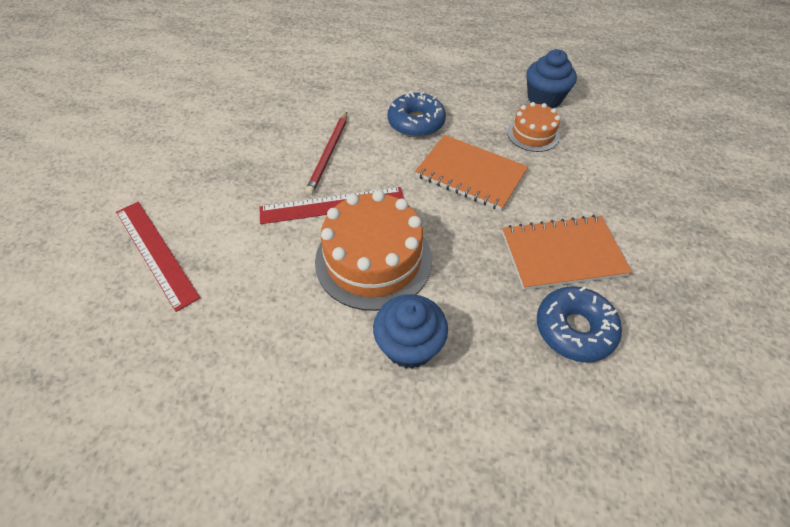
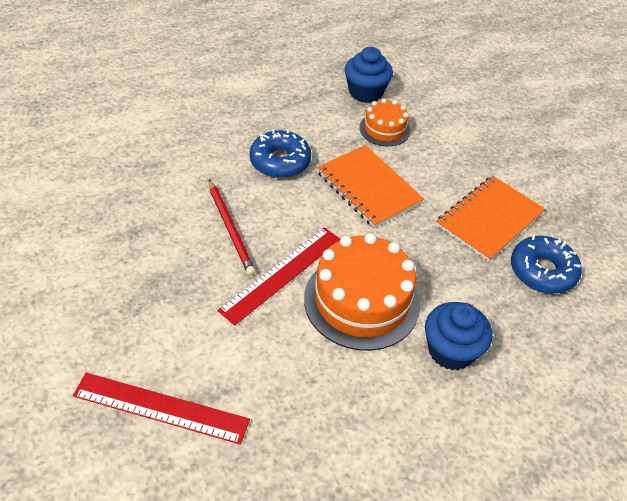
camera: 40 degrees left, 5 degrees down
(470, 174) = (368, 188): orange notebook -> orange notebook turned 60 degrees clockwise

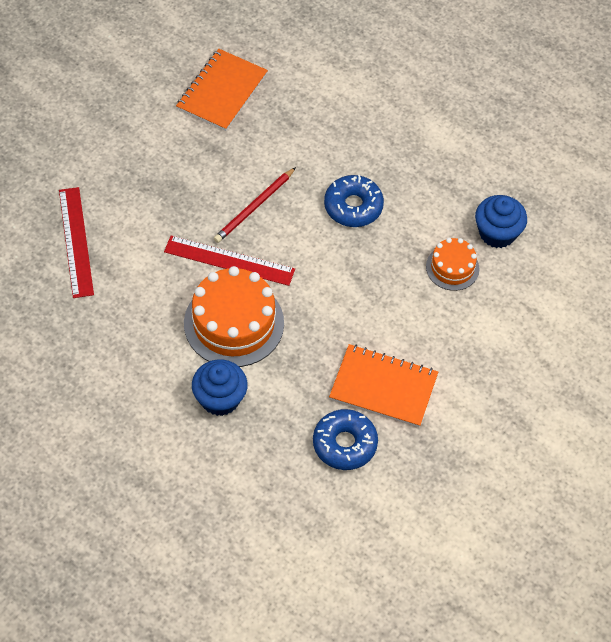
camera: 65 degrees right, 10 degrees up
(368, 188) = (364, 283): orange notebook -> orange notebook (222, 92)

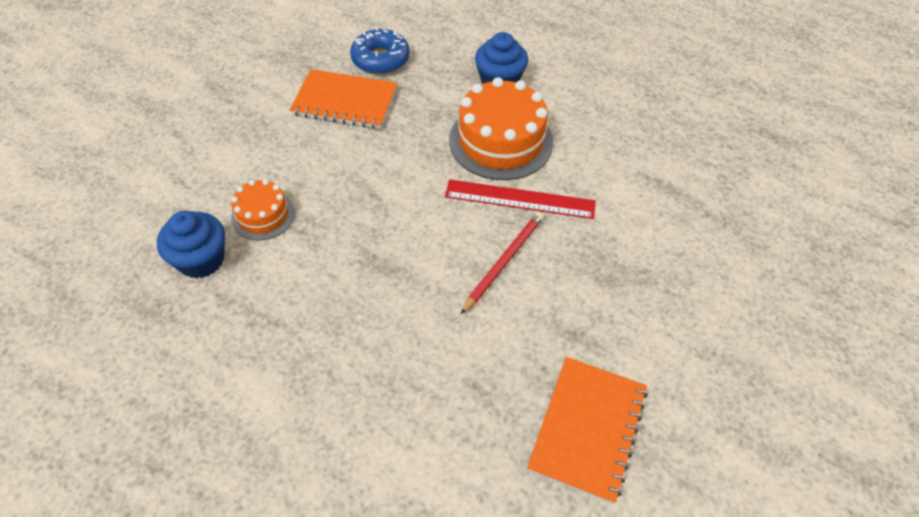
camera: 175 degrees right, 5 degrees down
(76, 242) = (696, 203): red ruler -> none
(353, 206) = (381, 275): blue donut -> none

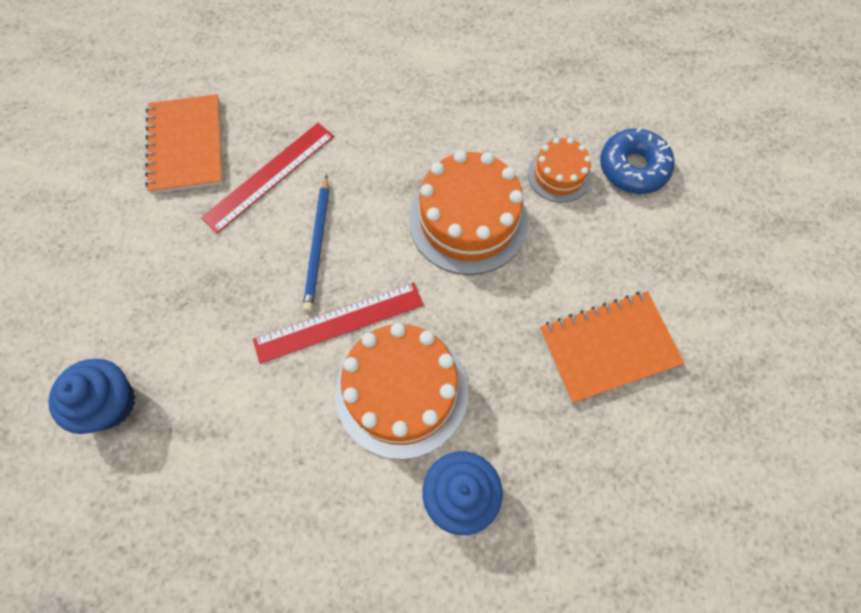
camera: 150 degrees right, 15 degrees up
(201, 260) = (567, 114): blue cupcake -> blue cupcake (110, 403)
(367, 219) = (468, 220): none -> orange cake
(380, 59) = (629, 442): blue donut -> blue donut (633, 168)
(504, 261) = (318, 245): red pencil -> blue pencil
(515, 346) = (269, 176): none -> red ruler

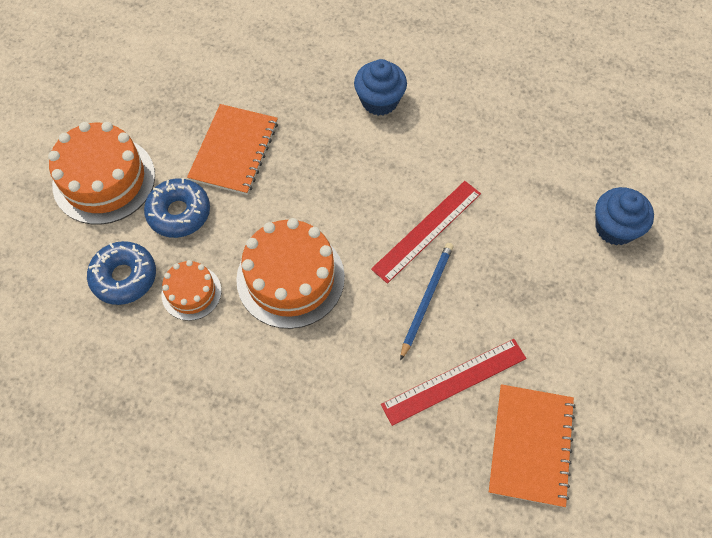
camera: 160 degrees left, 5 degrees down
(339, 322) = (427, 230): red ruler -> red ruler turned 45 degrees counterclockwise
(401, 391) = (395, 170): orange cake -> orange cake (104, 180)
(608, 347) = (234, 151): orange notebook -> orange notebook turned 75 degrees counterclockwise
(623, 250) = (179, 213): none -> blue donut

